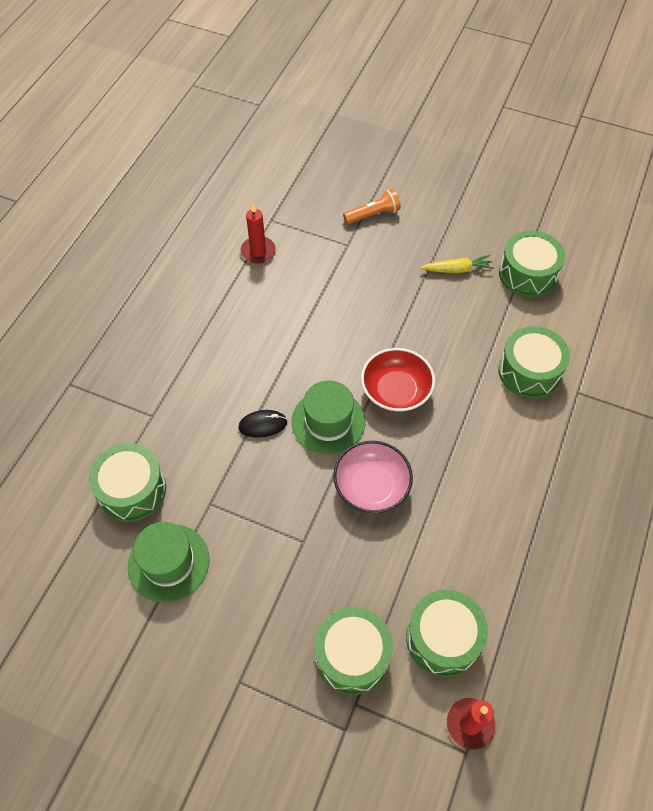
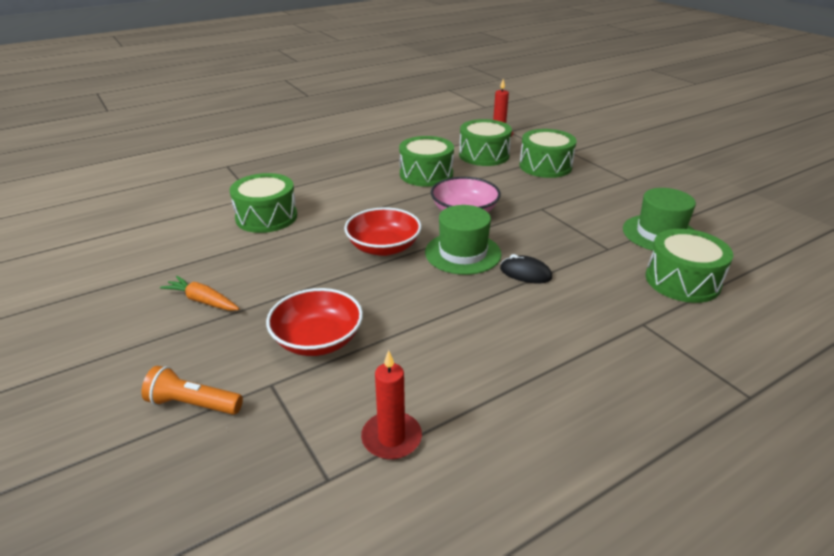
camera: 145 degrees left, 25 degrees down
(353, 283) = (317, 340): none -> red bowl
(457, 269) = (203, 301): yellow carrot -> orange carrot
(527, 274) = (154, 268): green drum -> green drum (426, 174)

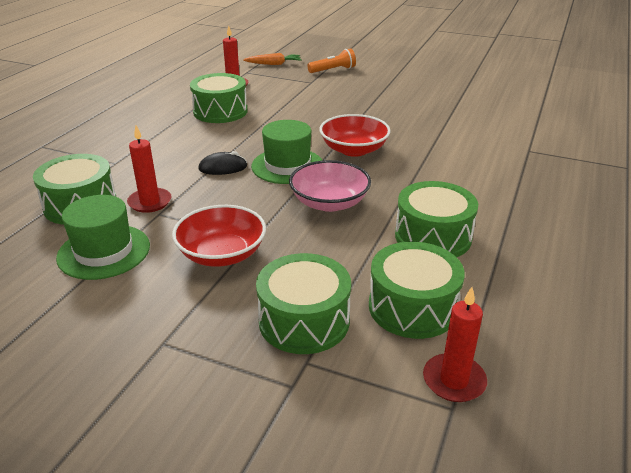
camera: 145 degrees right, 0 degrees up
(203, 301) = (406, 93): orange carrot -> orange carrot (274, 64)
(266, 217) = (480, 140): green drum -> green drum (220, 111)
(317, 340) = (315, 98): red bowl -> red bowl (222, 254)
(613, 261) = (150, 202): none -> red candle

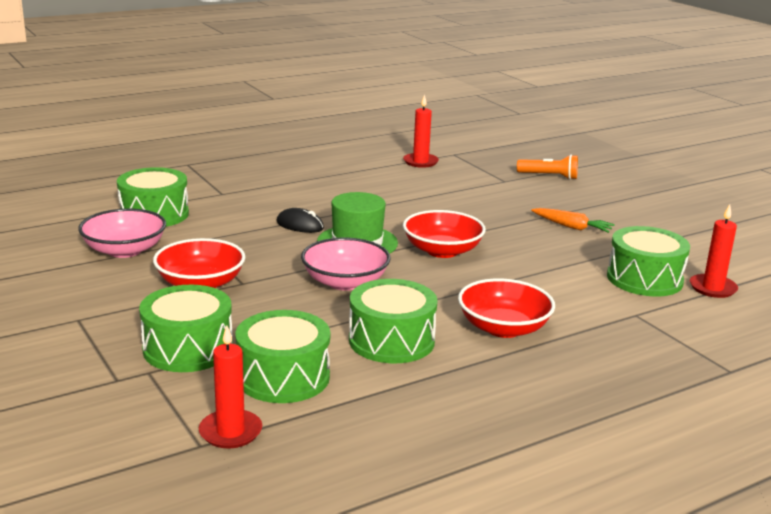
camera: 35 degrees right, 10 degrees down
(104, 251) = (124, 250): green hat -> pink bowl
(150, 202) = (204, 230): red candle -> red candle (712, 288)
(220, 111) = (371, 181): green drum -> green drum (644, 279)
(274, 64) = (494, 154): orange carrot -> orange carrot (572, 227)
(480, 193) = (503, 328): none -> red bowl

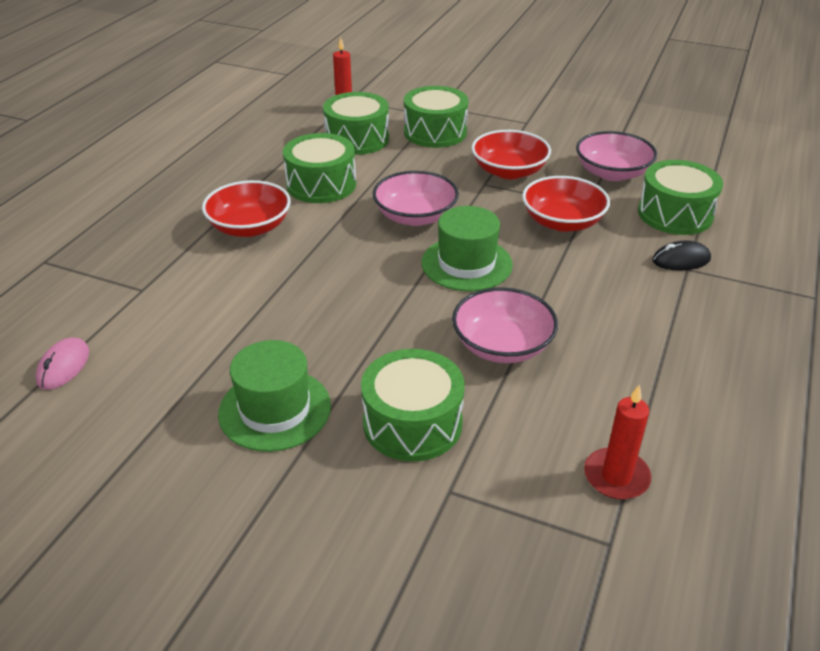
camera: 145 degrees right, 15 degrees up
(300, 225) = (546, 261): black mouse -> black mouse (681, 260)
(402, 206) = (502, 345): none -> pink bowl
(442, 251) = (380, 291): red bowl -> red bowl (562, 222)
(549, 176) = (397, 555): orange flashlight -> none
(572, 227) = (275, 409): orange carrot -> green hat
(644, 279) = (146, 346): green drum -> green drum (412, 423)
(712, 288) = (63, 366): red candle -> pink mouse

